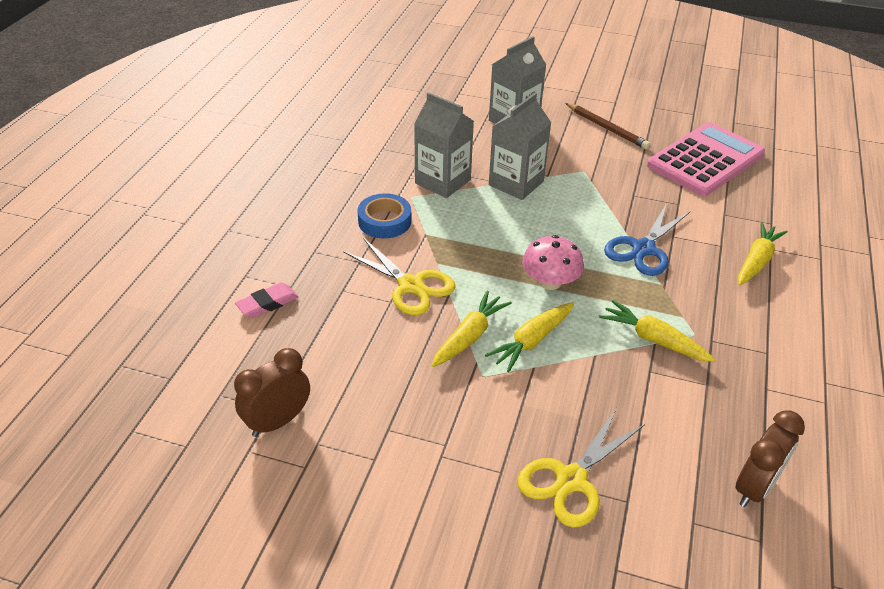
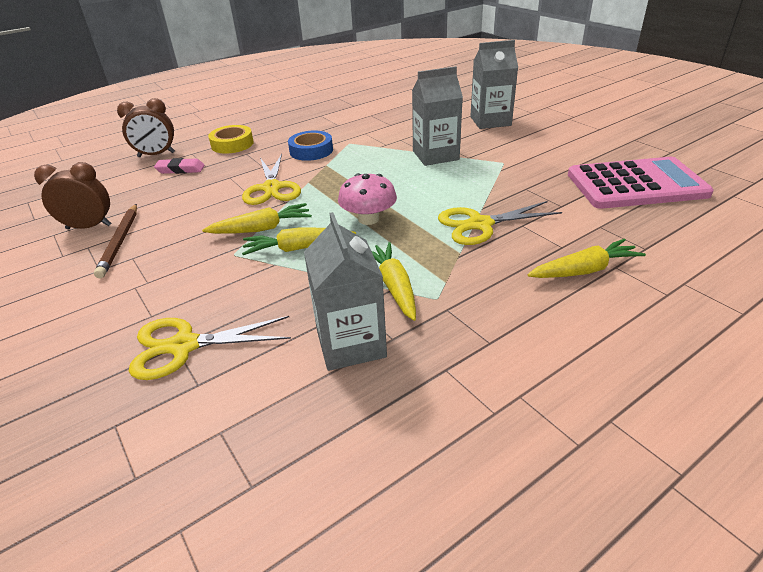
camera: 40 degrees right, 5 degrees down
(277, 245) = (232, 144): none -> yellow tape
(442, 181) = (383, 141): grey carton -> grey carton (351, 344)
(607, 128) = (565, 142): brown pencil -> brown pencil (119, 242)
(643, 249) = (480, 224): blue scissors -> yellow scissors
(755, 487) = (313, 440): brown clock -> brown clock (156, 155)

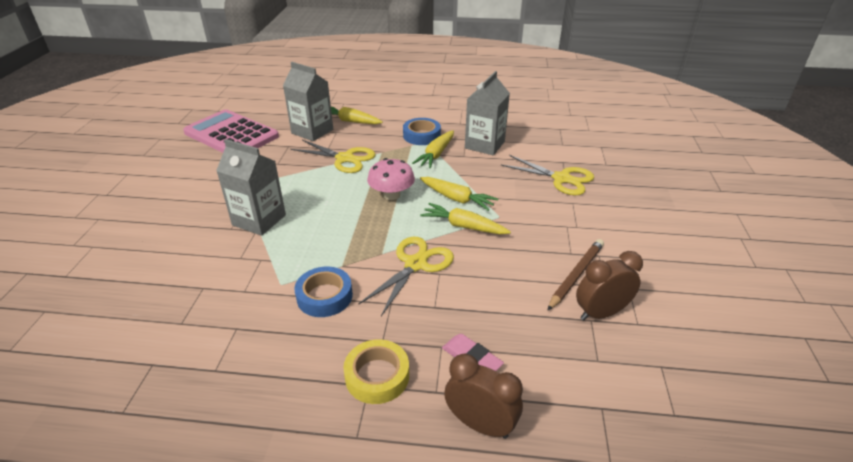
camera: 140 degrees left, 0 degrees up
(89, 227) = (601, 313): brown clock -> brown clock turned 120 degrees clockwise
(458, 305) = (421, 136): none -> blue tape
(490, 121) = (144, 230): grey carton -> grey carton (312, 131)

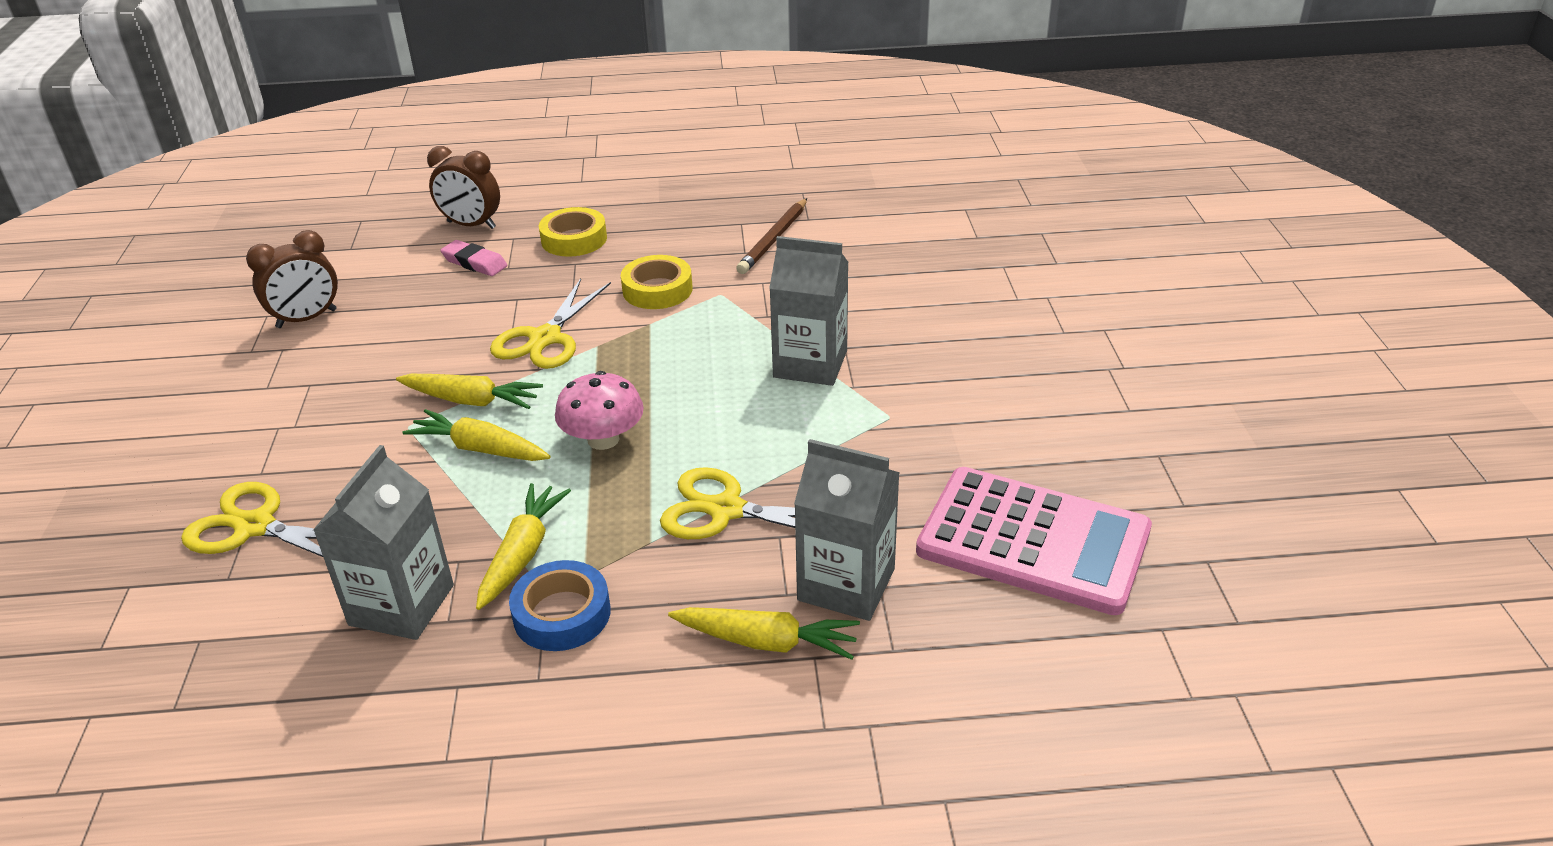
camera: 170 degrees right, 0 degrees up
(324, 296) = (657, 290): blue tape -> yellow tape
(576, 275) = (316, 356): brown pencil -> brown pencil (773, 239)

